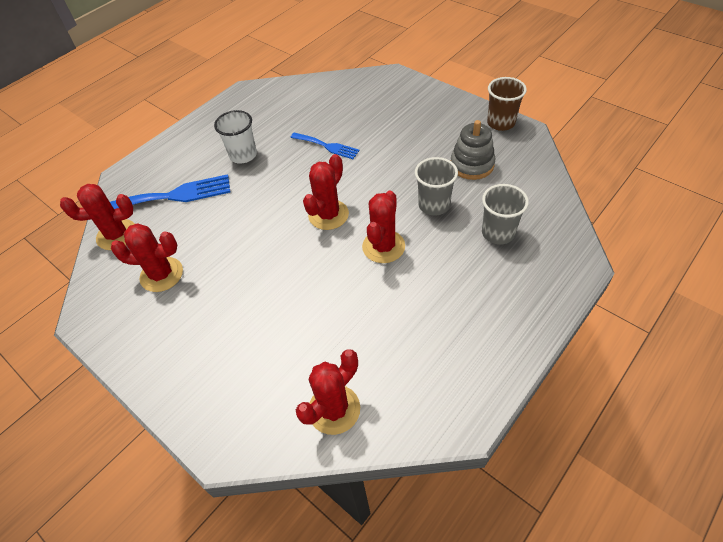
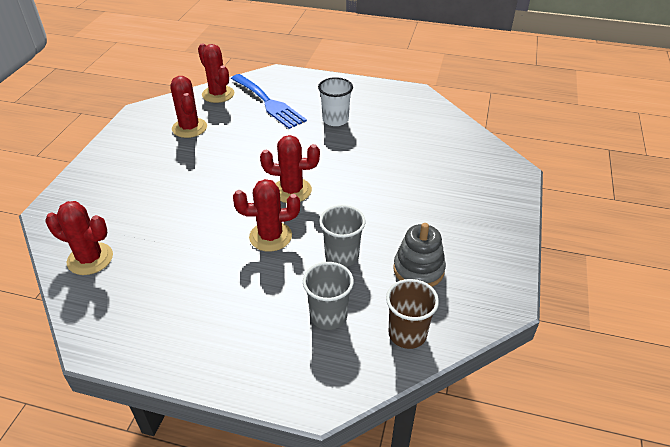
camera: 60 degrees right, 10 degrees down
(327, 146) = (378, 162): blue fork -> none
(501, 123) = (505, 277): brown cup -> brown cup (407, 334)

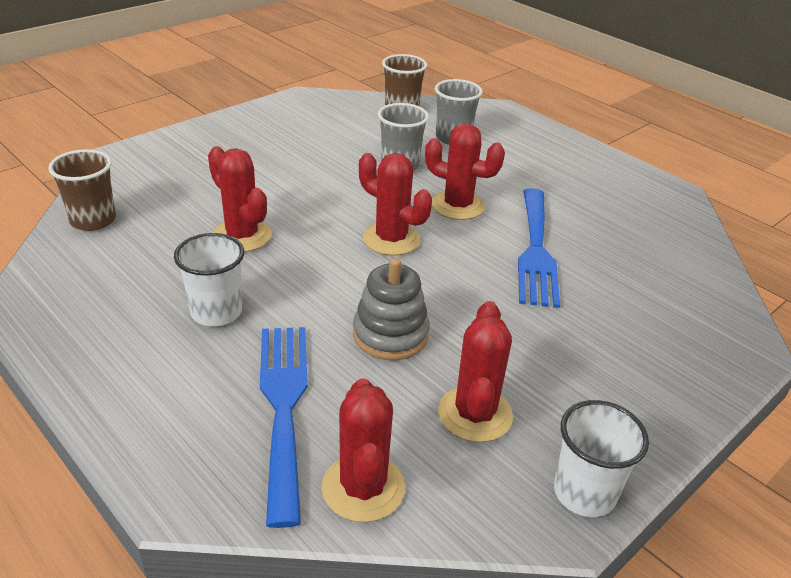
camera: 150 degrees left, 5 degrees down
(90, 259) = (681, 262): red cactus -> red cactus (242, 236)
(133, 121) = (584, 493): none -> white cup
(197, 223) = (536, 251): none -> blue fork
(418, 269) = (343, 133): grey stacking toy -> grey stacking toy (390, 335)
(454, 131) = (93, 220): none -> brown cup

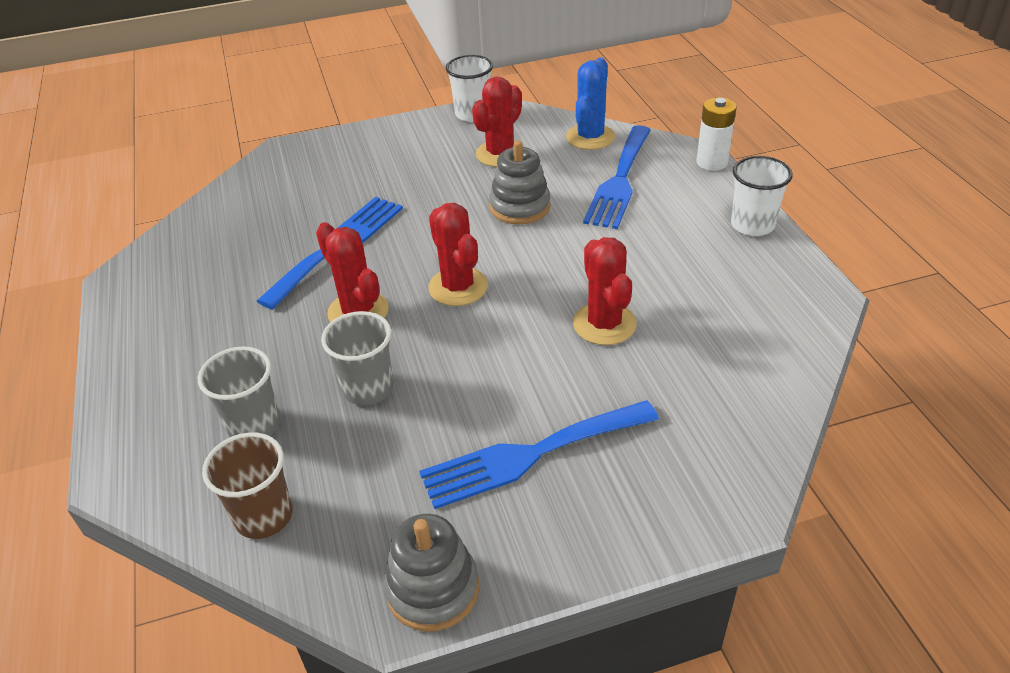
camera: 150 degrees left, 5 degrees up
(93, 220) = (766, 383): brown cup -> none
(150, 480) = (712, 162): none -> white battery
(216, 312) = (649, 251): white cup -> white cup (752, 225)
(264, 155) = (530, 455): none -> blue fork
(288, 104) = (433, 589): none -> grey stacking toy
(363, 488) = (590, 137): red cactus -> blue cactus

